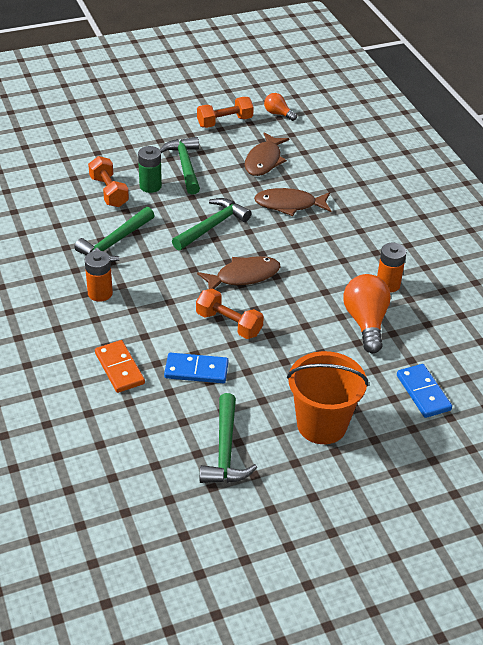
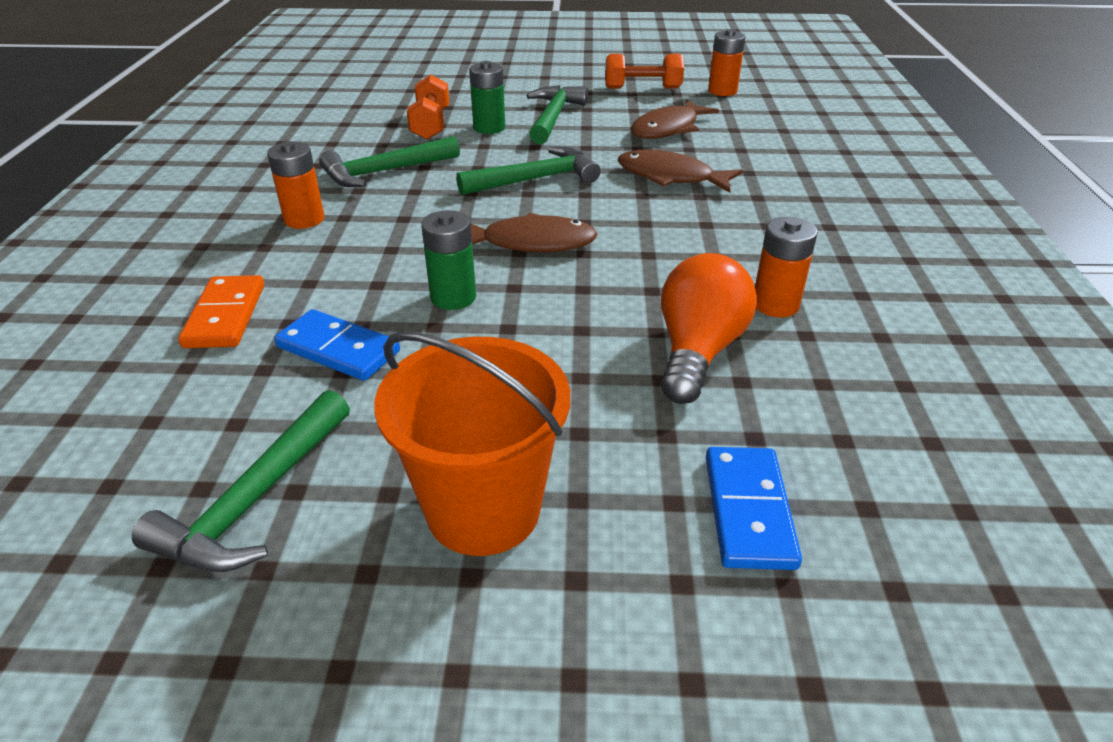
camera: 25 degrees right, 5 degrees down
(229, 324) = (453, 297): orange dumbbell -> green battery
(278, 114) = (722, 91): orange light bulb -> orange battery

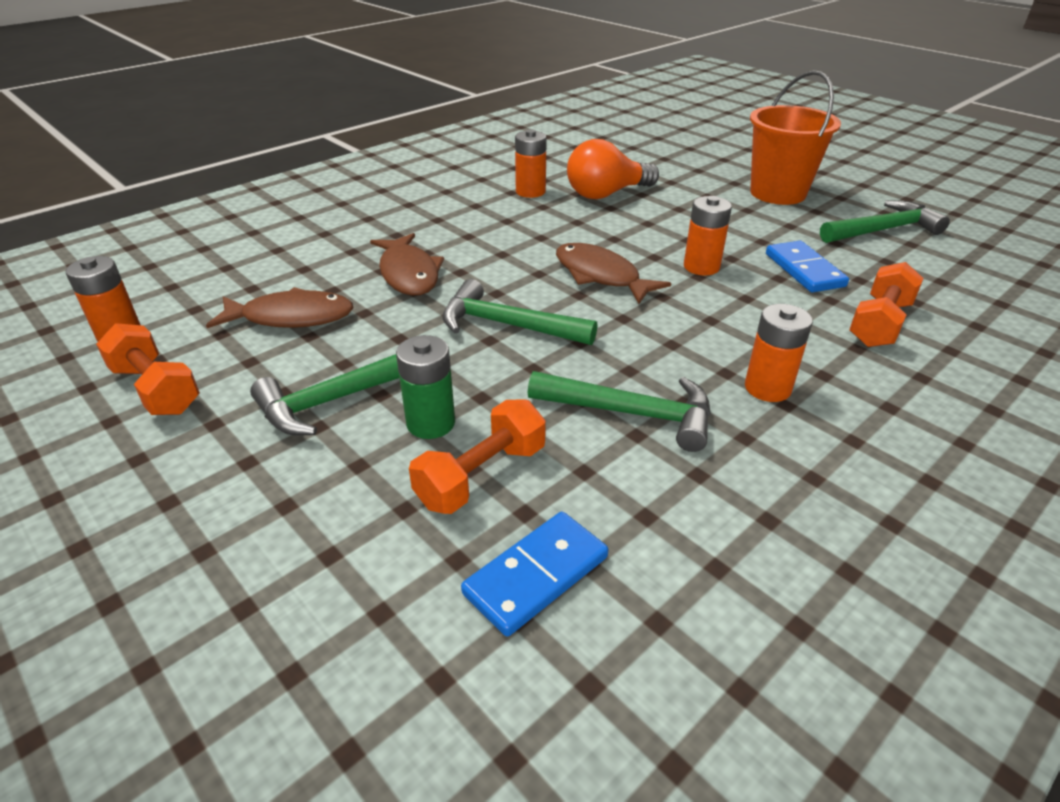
camera: 135 degrees left, 0 degrees up
(225, 316) = (879, 324): orange domino -> orange dumbbell
(453, 297) = (701, 267): green battery -> orange battery
(748, 510) = (674, 160): blue domino -> blue domino (536, 575)

